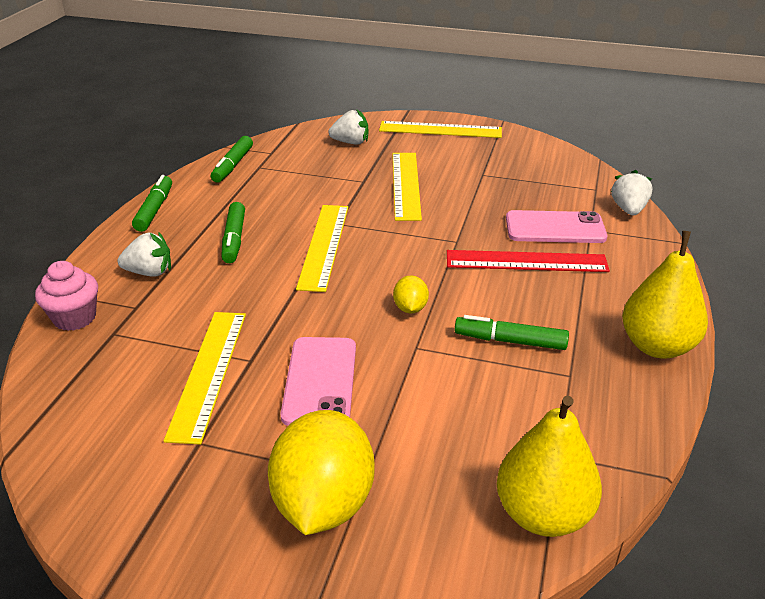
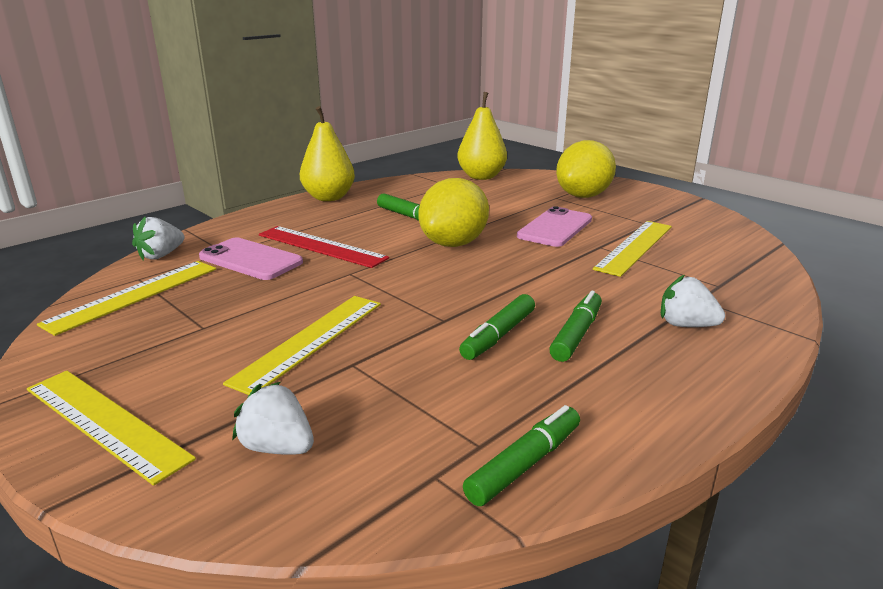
camera: 150 degrees left, 10 degrees down
(75, 318) = (762, 304): pink cupcake -> none
(154, 210) = (681, 409): green marker -> green marker (498, 335)
(323, 246) = (480, 301): yellow ruler -> yellow ruler (134, 295)
(410, 308) = (453, 243): yellow lemon -> yellow lemon, size x2.19

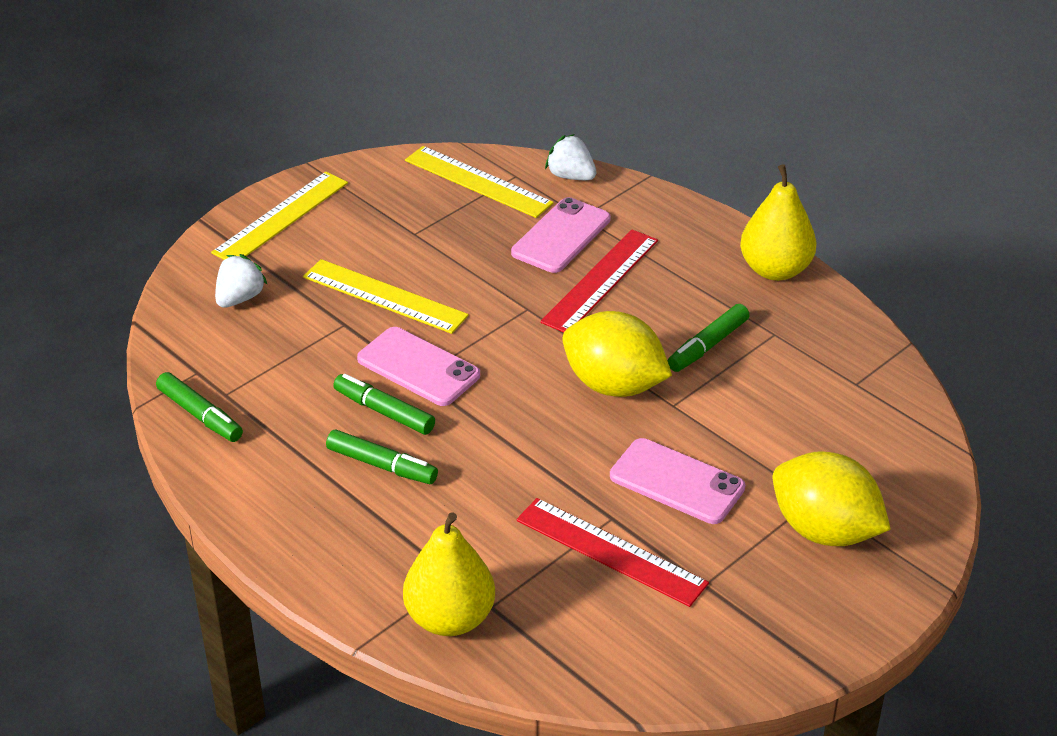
camera: 90 degrees right, 15 degrees up
(430, 320) = (418, 367): none -> pink phone
(481, 177) = (907, 420): yellow pear -> yellow pear (450, 618)
(635, 247) = (610, 552): yellow ruler -> red ruler
(685, 325) = (394, 551): white strawberry -> none

